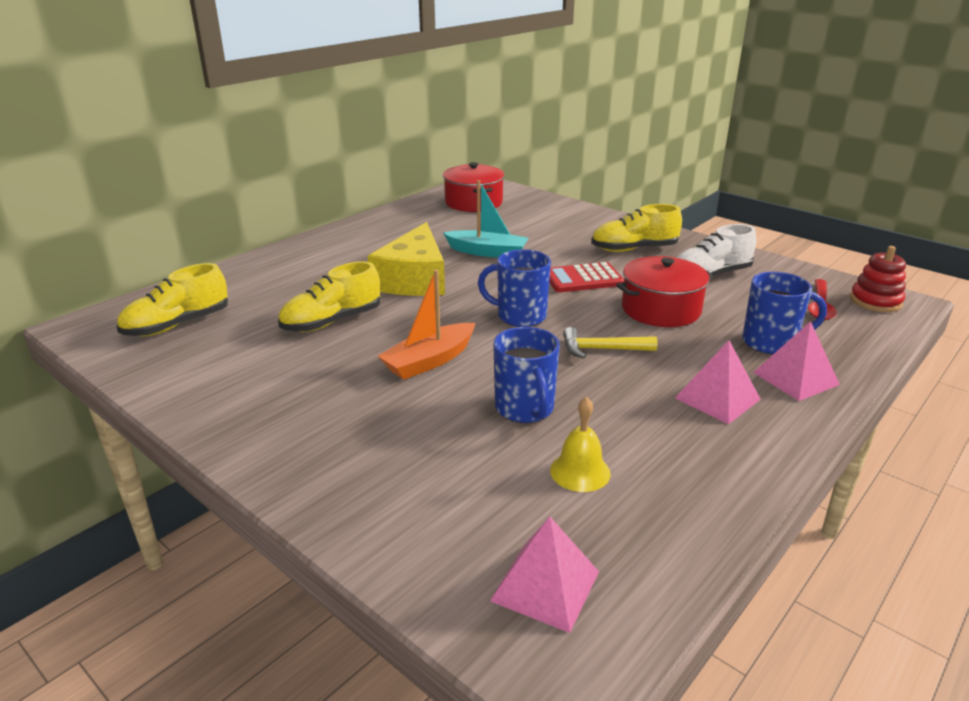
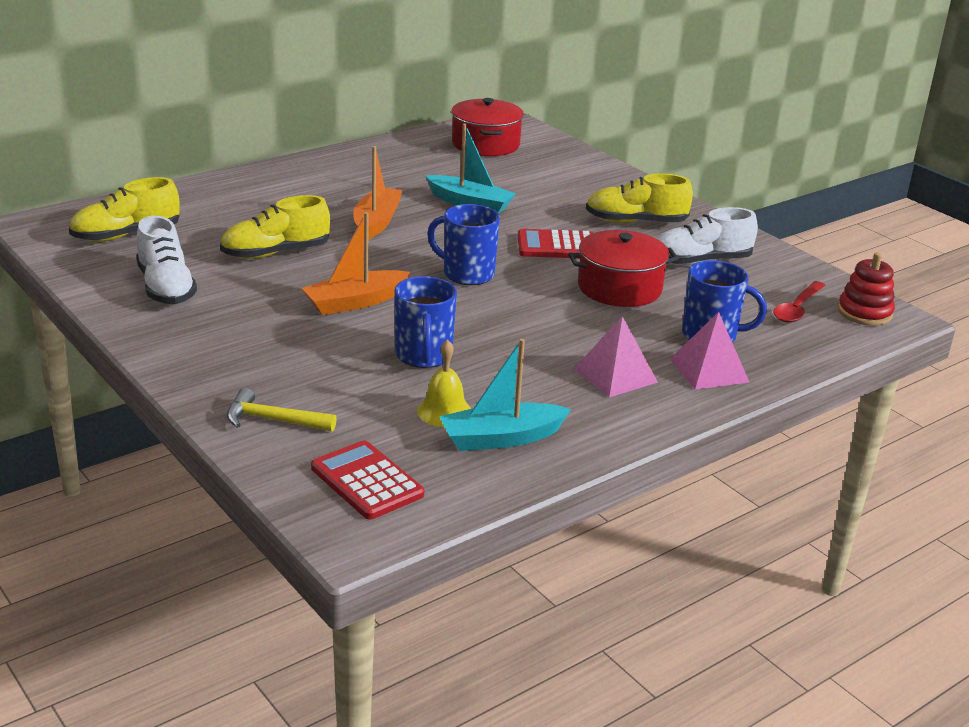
camera: 10 degrees right, 0 degrees up
(233, 375) = (166, 288): none -> white shoe
(414, 279) = (376, 222): yellow cheese -> orange boat
(545, 586) = (367, 481): pink pyramid -> red calculator
(602, 349) = (531, 316): yellow hammer -> yellow hammer (273, 420)
(656, 495) = (501, 438): none -> turquoise boat

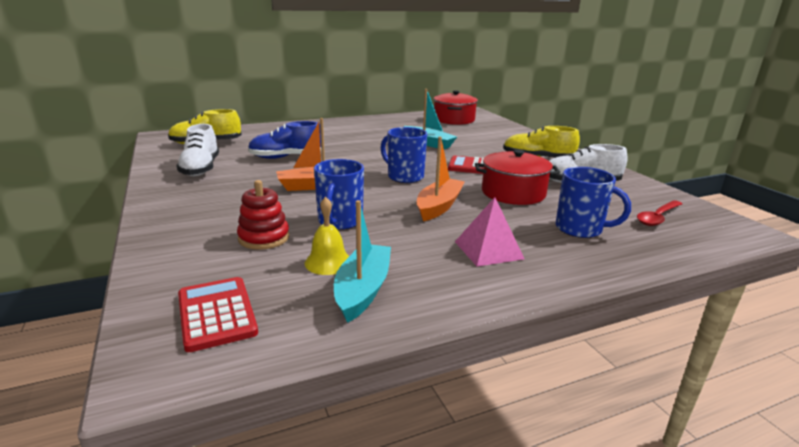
camera: 15 degrees right, 5 degrees down
(273, 420) = (187, 254): yellow hammer -> none
(275, 253) = (286, 157): yellow shoe -> blue shoe
(376, 222) = (362, 148): orange boat -> orange boat (439, 206)
(501, 438) = (363, 290): turquoise boat -> turquoise boat turned 105 degrees clockwise
(709, 370) = (573, 254): pink pyramid -> none
(864, 313) = (718, 225): red stacking toy -> red stacking toy (264, 238)

